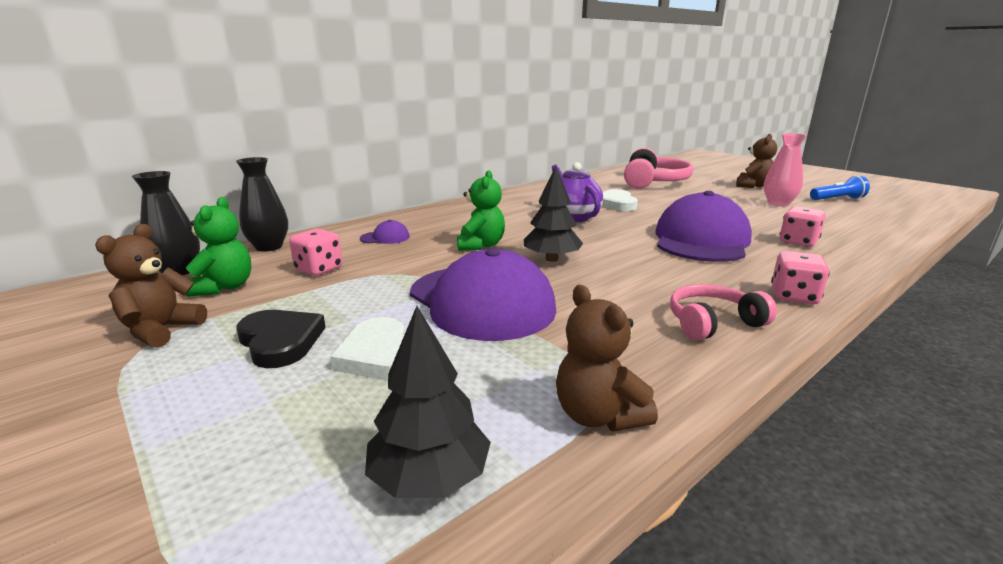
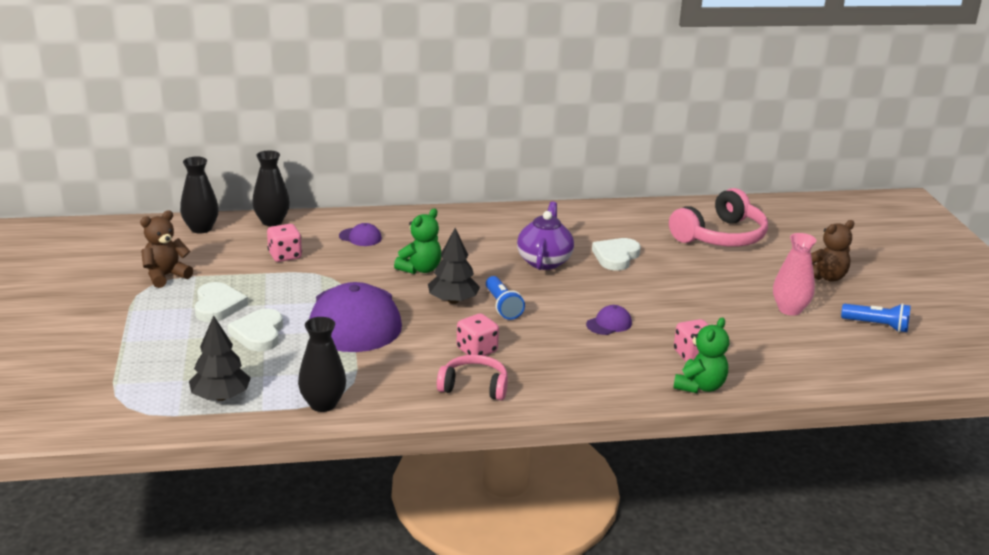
camera: 30 degrees right, 5 degrees up
(224, 287) = (218, 253): green teddy bear -> green teddy bear (700, 386)
(280, 341) = (218, 306): black heart -> white heart
(598, 415) = (323, 404): brown teddy bear -> black vase
(600, 251) = (502, 306): none -> blue flashlight
(701, 240) = (609, 324): purple cap -> purple cap, size x0.40
(793, 296) = (570, 392): pink dice -> pink dice (477, 350)

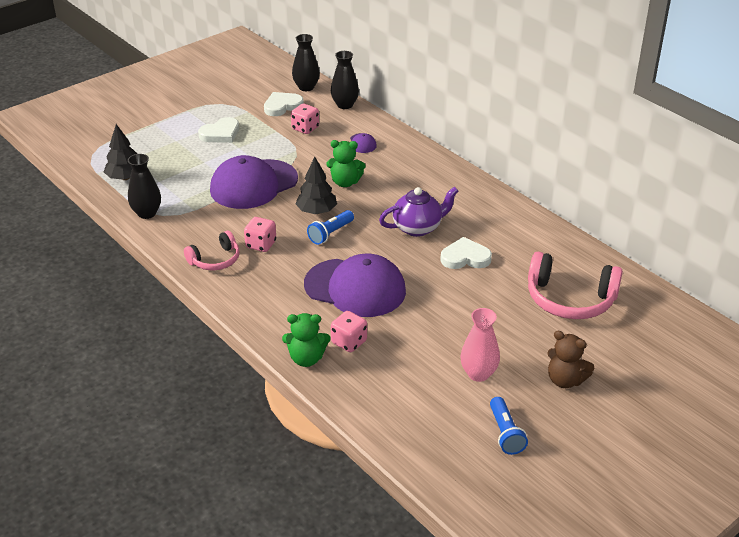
camera: 60 degrees right, 10 degrees up
(166, 276) = (236, 103): brown teddy bear -> none
(259, 333) = (203, 160): white heart -> white heart (282, 106)
(474, 386) = (215, 260): pink headphones -> pink headphones turned 75 degrees clockwise
(609, 324) = (355, 288): purple cap -> purple cap, size x2.49

